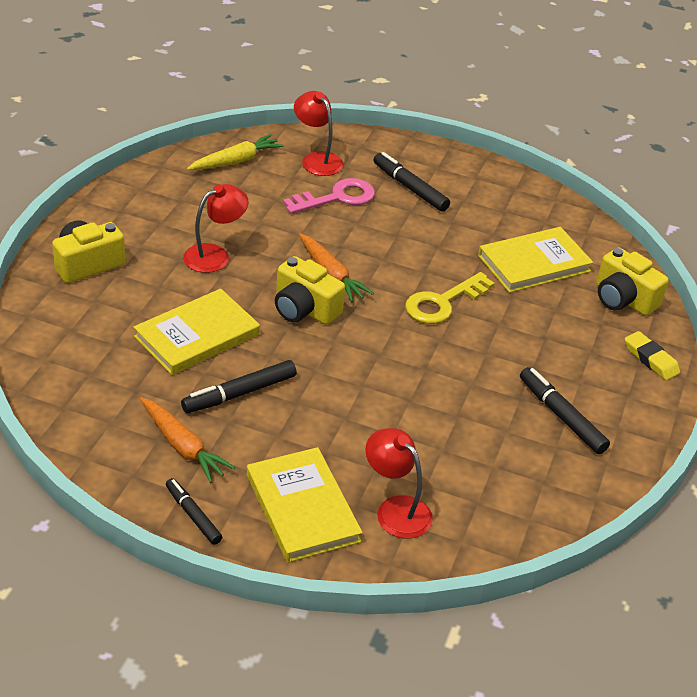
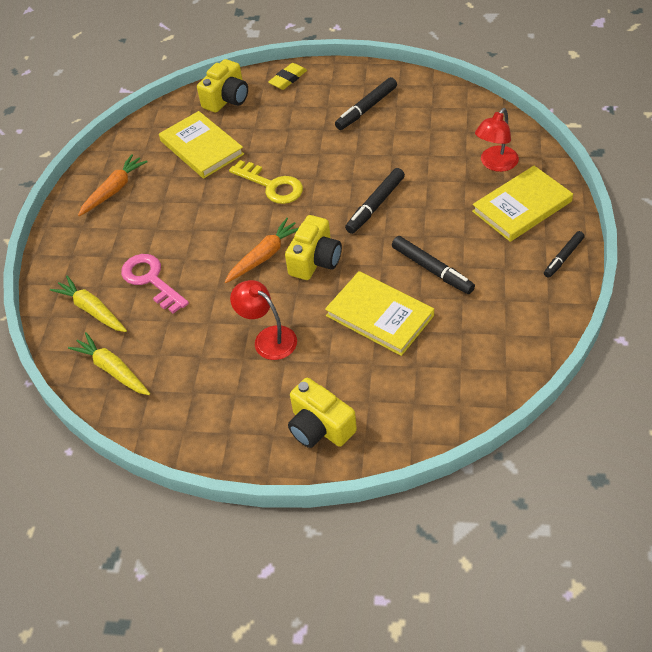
camera: 95 degrees left, 10 degrees up
(183, 446) = (504, 284): orange carrot -> orange carrot (114, 190)
(317, 159) = (92, 310): red lamp -> yellow carrot
(410, 188) = (120, 237): black marker -> black marker (375, 205)

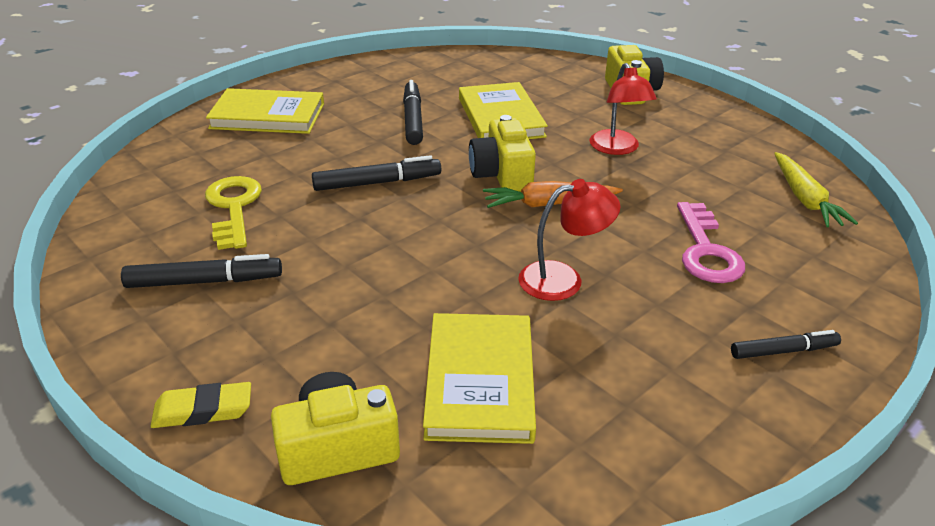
camera: 145 degrees left, 15 degrees down
(92, 310) = (806, 260): yellow carrot -> none
(114, 190) = (684, 402): orange carrot -> none
(272, 185) = (451, 265): yellow key -> yellow key (233, 208)
(315, 260) = (502, 175): yellow camera -> yellow camera turned 75 degrees counterclockwise
(495, 164) = (217, 151): red lamp -> red lamp (563, 279)
(563, 257) = (309, 80): black marker -> black marker (783, 351)

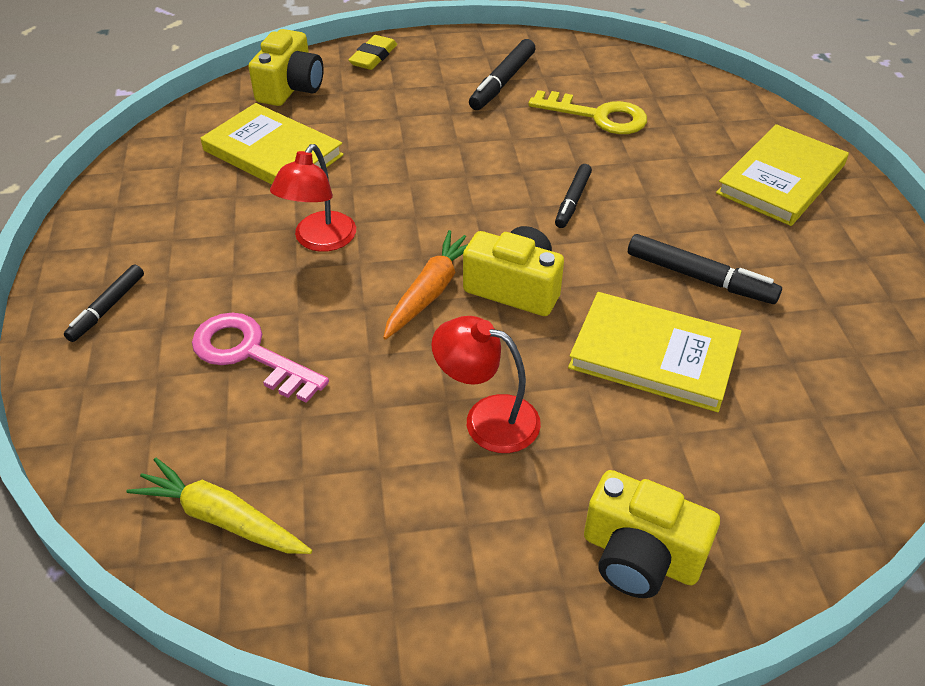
camera: 125 degrees right, 10 degrees up
(377, 183) = (572, 201): black marker -> black marker, size x0.67

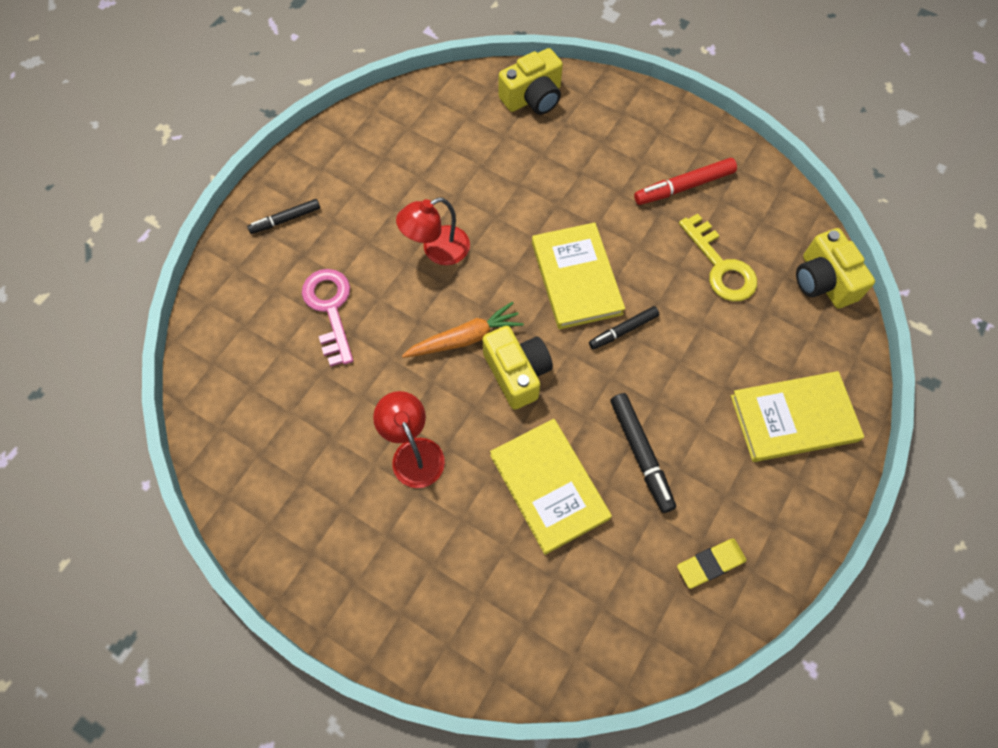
camera: 40 degrees right, 20 degrees up
(222, 518) = (235, 407): yellow carrot -> none
(273, 153) = (471, 153): yellow book -> yellow book (576, 278)
(373, 57) = (615, 101): yellow eraser -> yellow eraser (710, 564)
(502, 82) = (684, 187): black marker -> red marker
(640, 556) = (409, 600): yellow camera -> yellow camera (823, 281)

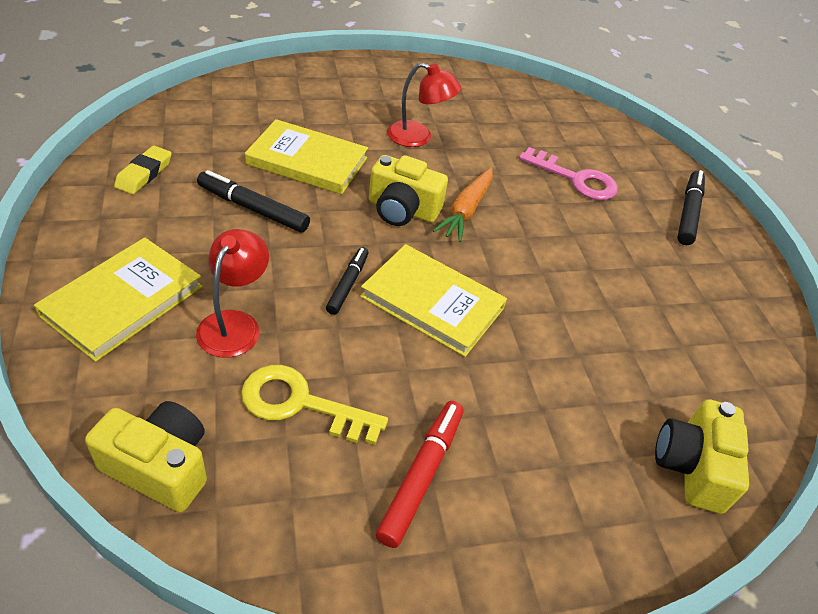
camera: 130 degrees right, 20 degrees down
(285, 220) = (688, 213): black marker -> black marker, size x1.50
(437, 250) = (565, 256): red lamp -> red lamp (234, 324)

